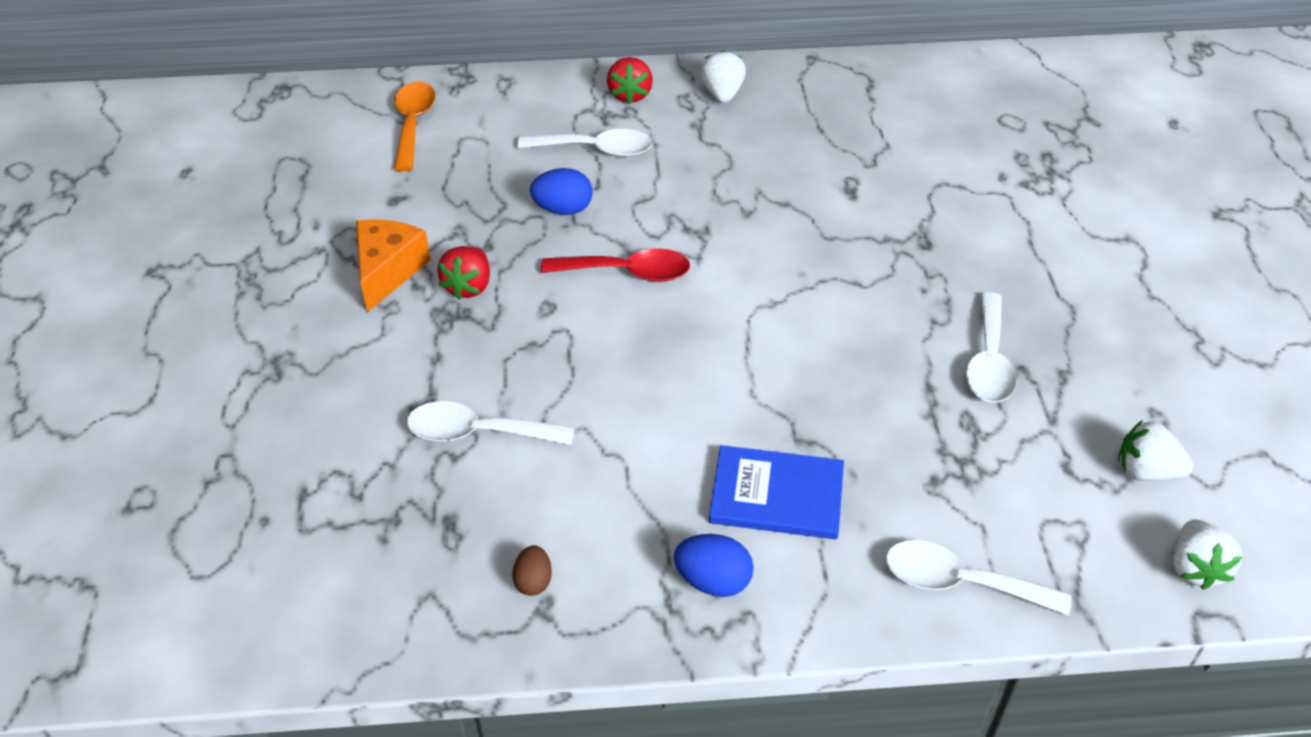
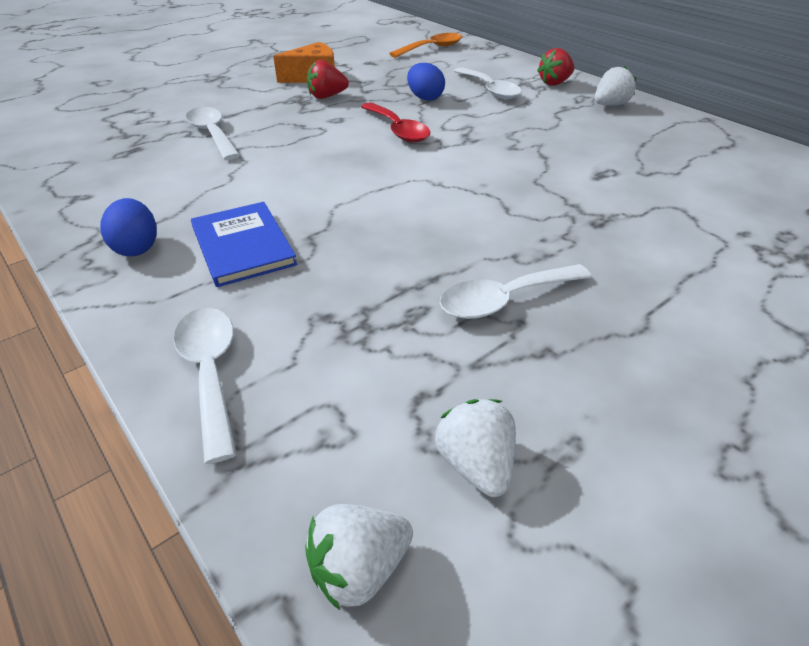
camera: 55 degrees right, 5 degrees down
(533, 581) = (100, 186): brown egg -> none

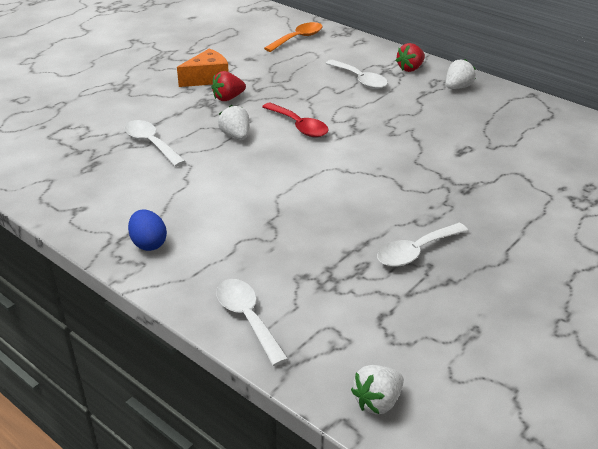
camera: 10 degrees left, 5 degrees down
(243, 246) = (225, 234): blue book -> none
(425, 98) = (310, 93): blue egg -> none
(475, 464) = (423, 346): white strawberry -> white strawberry (236, 136)

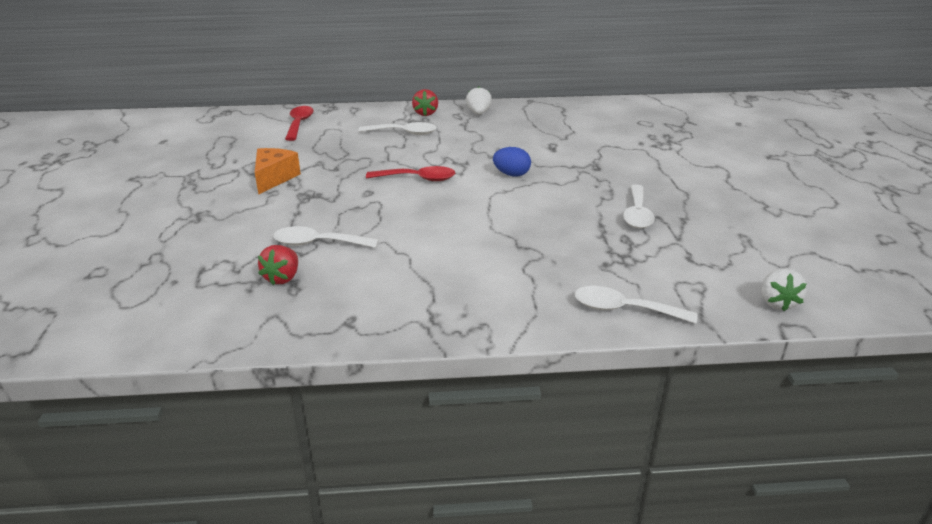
camera: 45 degrees left, 5 degrees down
(149, 243) = (462, 309): blue egg -> blue egg (511, 174)
(228, 98) = (321, 184): red strawberry -> red strawberry (282, 278)
(236, 136) = (381, 206): white strawberry -> none
(298, 38) = (299, 124): orange spoon -> red spoon

